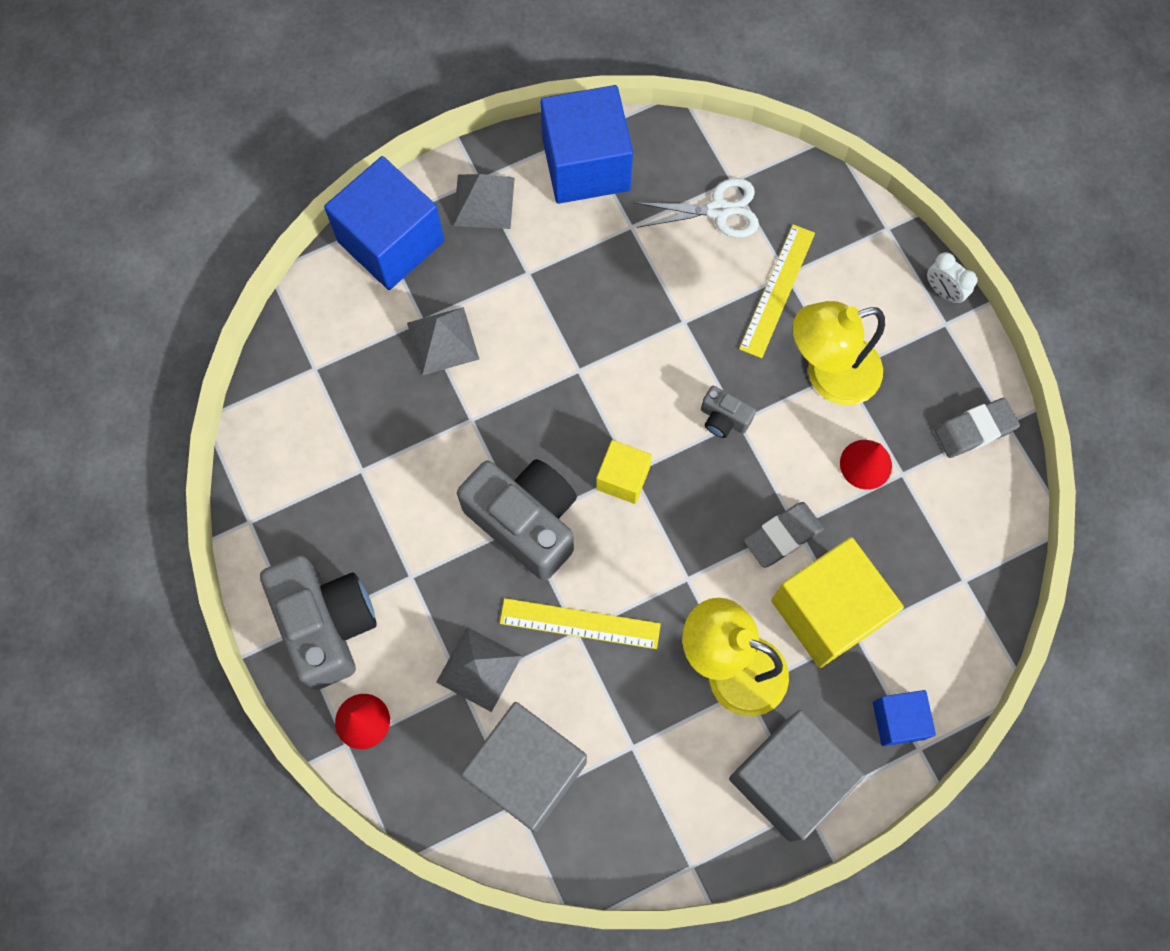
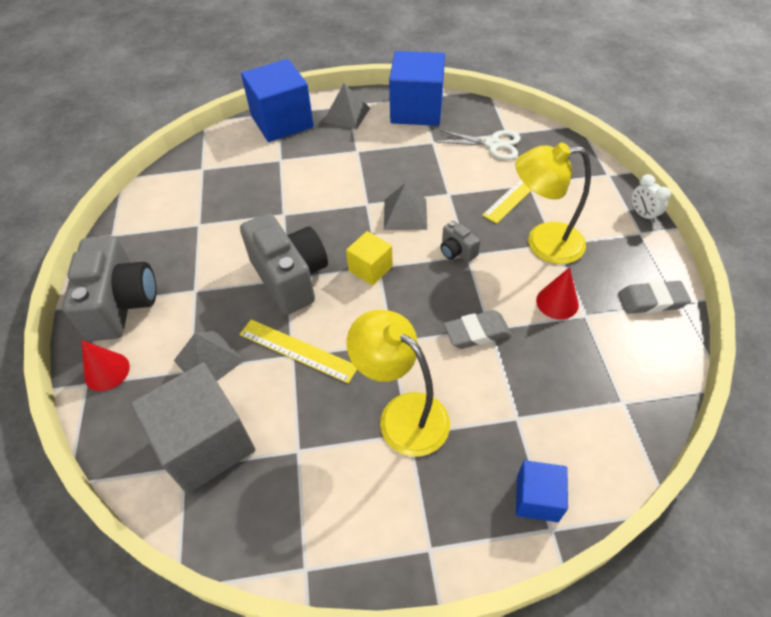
camera: 20 degrees right, 20 degrees down
(443, 341) = (287, 172): grey pyramid -> grey pyramid (405, 214)
(788, 780) = (421, 519): grey cube -> none
(828, 611) = (497, 394): yellow cube -> none

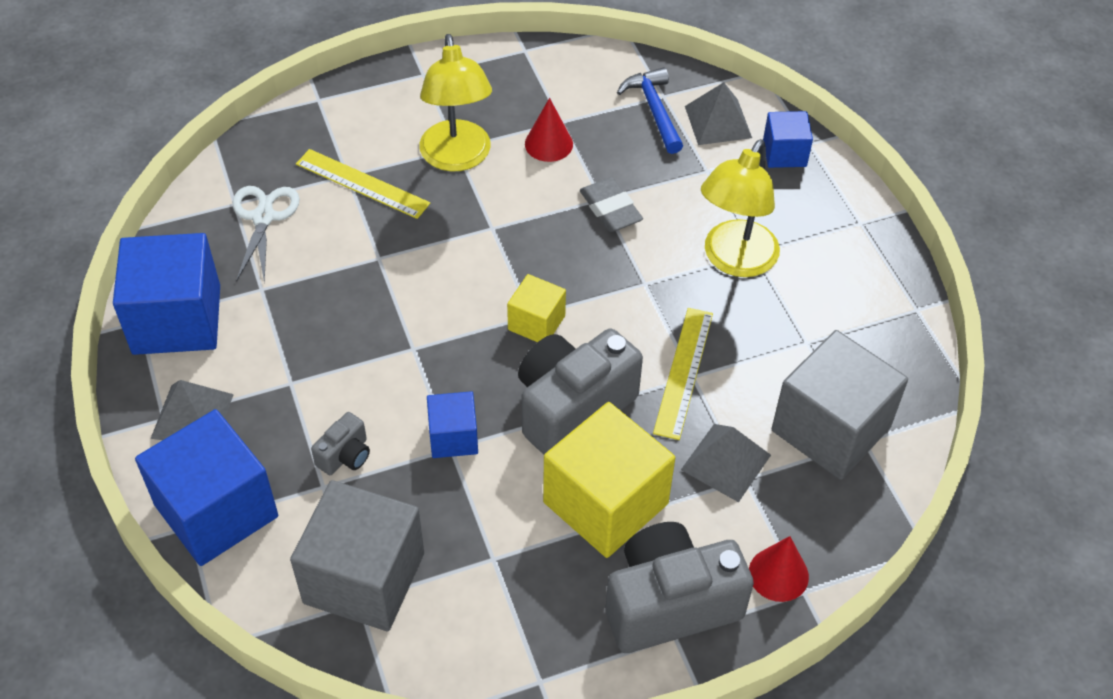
camera: 105 degrees left, 0 degrees up
(209, 283) = (605, 503): none -> yellow cube
(214, 171) = (364, 578): none -> grey cube
(291, 216) = (453, 437): none -> blue cube
(405, 214) = (427, 300): grey pyramid -> grey pyramid (718, 121)
(457, 251) = (487, 238): grey camera -> grey camera (345, 456)
(601, 390) = (654, 110): none -> blue hammer
(642, 214) = (391, 71): white clock -> none
(651, 300) = (527, 70): grey eraser -> none

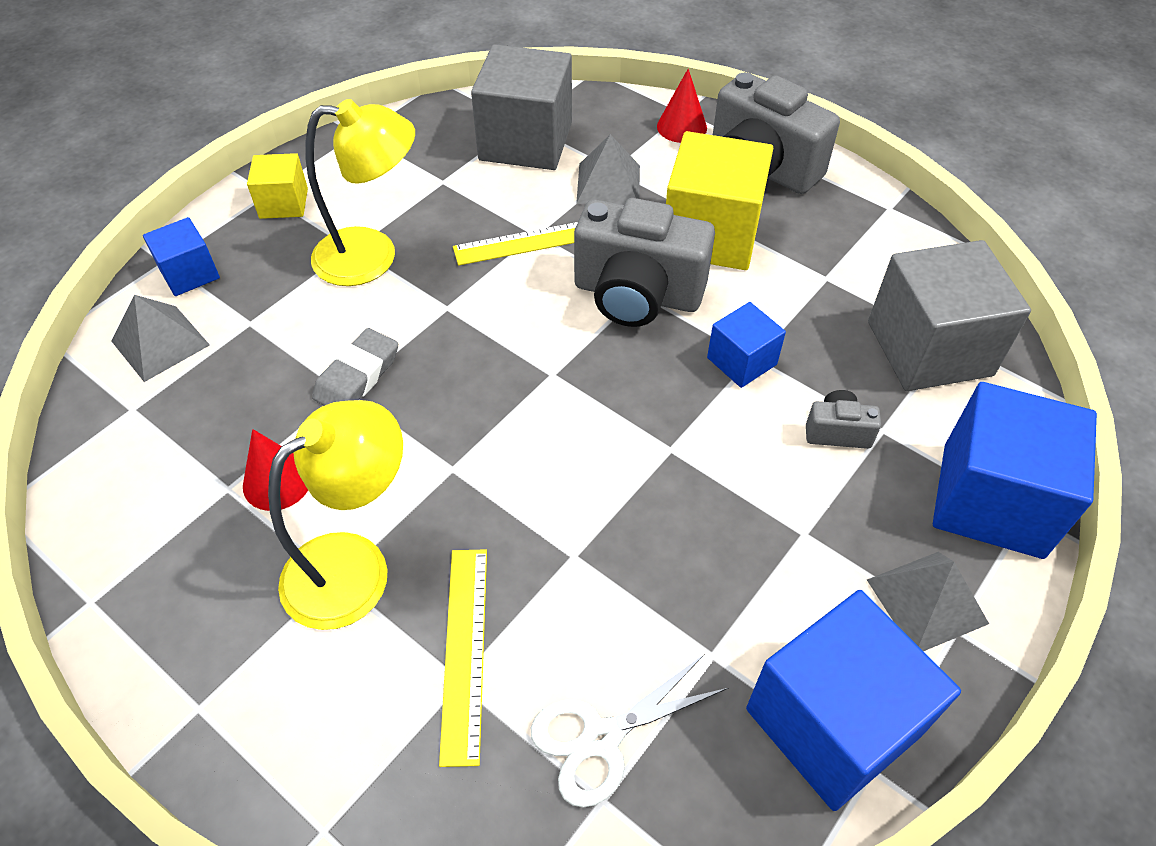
camera: 120 degrees left, 0 degrees up
(536, 323) = (559, 365): yellow cube -> yellow cube (284, 203)
(654, 110) = (164, 406): blue hammer -> none

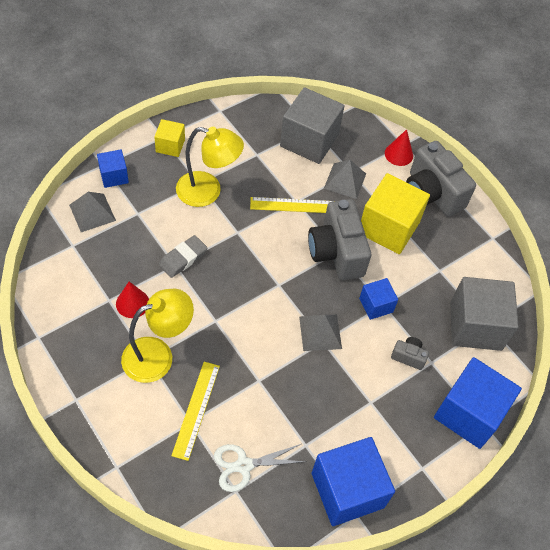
camera: 10 degrees right, 5 degrees up
(637, 294) = (336, 252): grey camera -> grey camera turned 45 degrees clockwise
(927, 601) = (414, 451): grey pyramid -> grey pyramid (320, 332)

